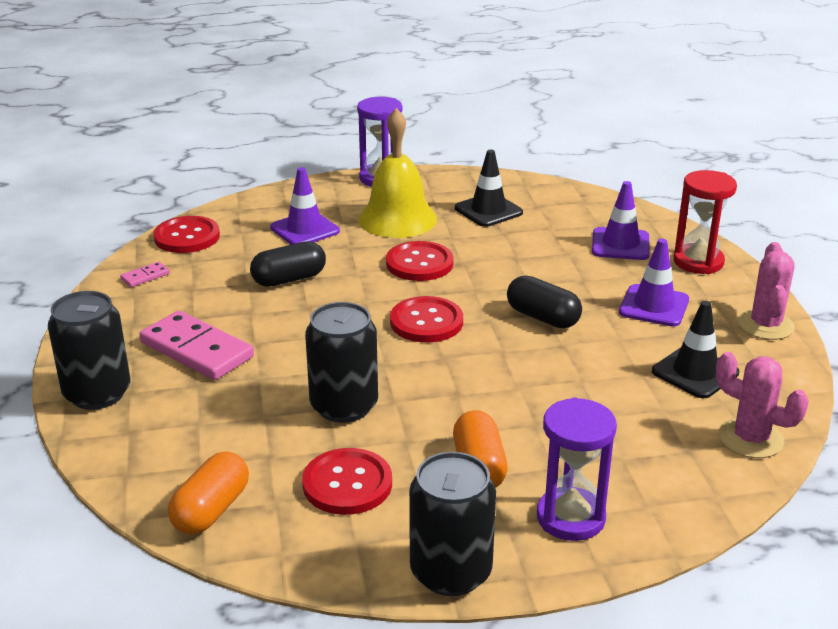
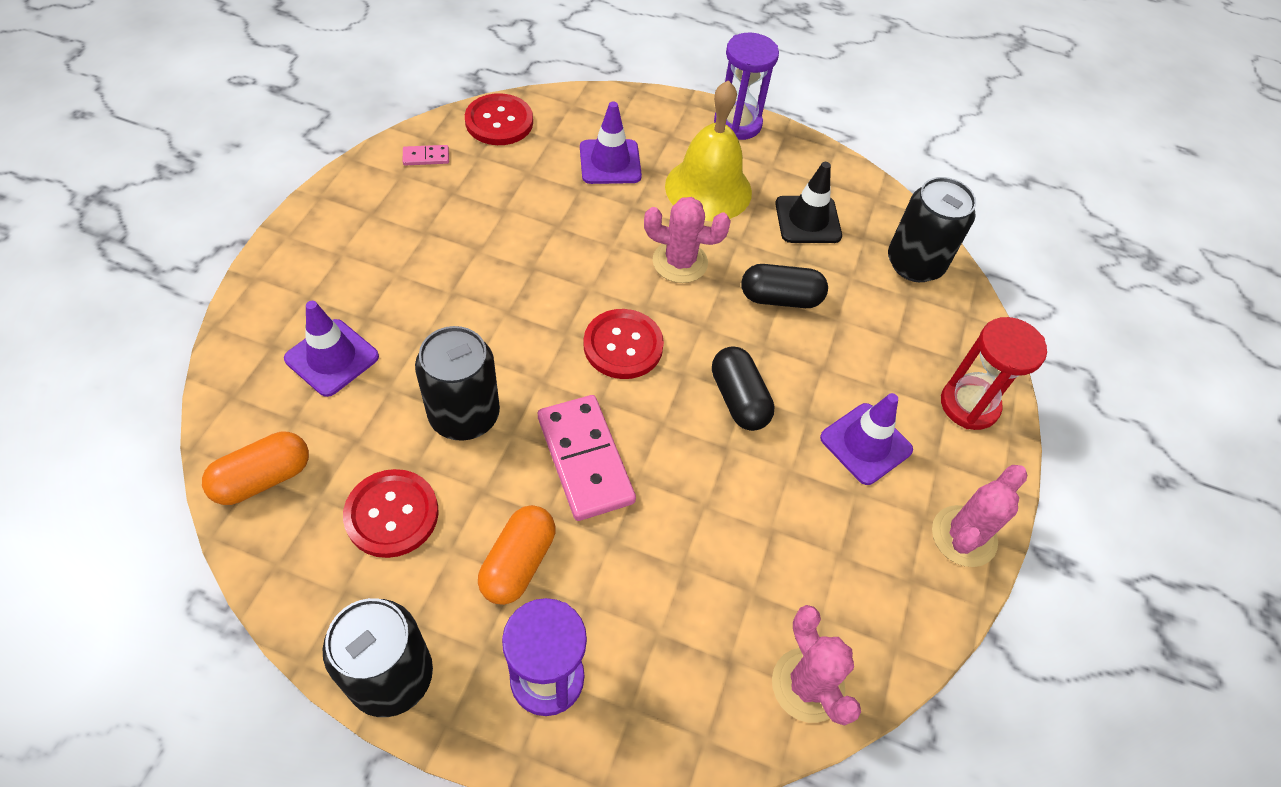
camera: 25 degrees right, 25 degrees up
(97, 393) = (281, 285): black can -> black can (914, 264)
(197, 350) = (398, 274): pink domino -> pink domino (585, 459)
(289, 279) = (544, 223): black capsule -> black capsule (780, 298)
(419, 263) = (680, 262): red button -> pink cactus
(620, 244) = (905, 336): purple traffic cone -> purple traffic cone (332, 358)
(695, 372) = (829, 560): black traffic cone -> none

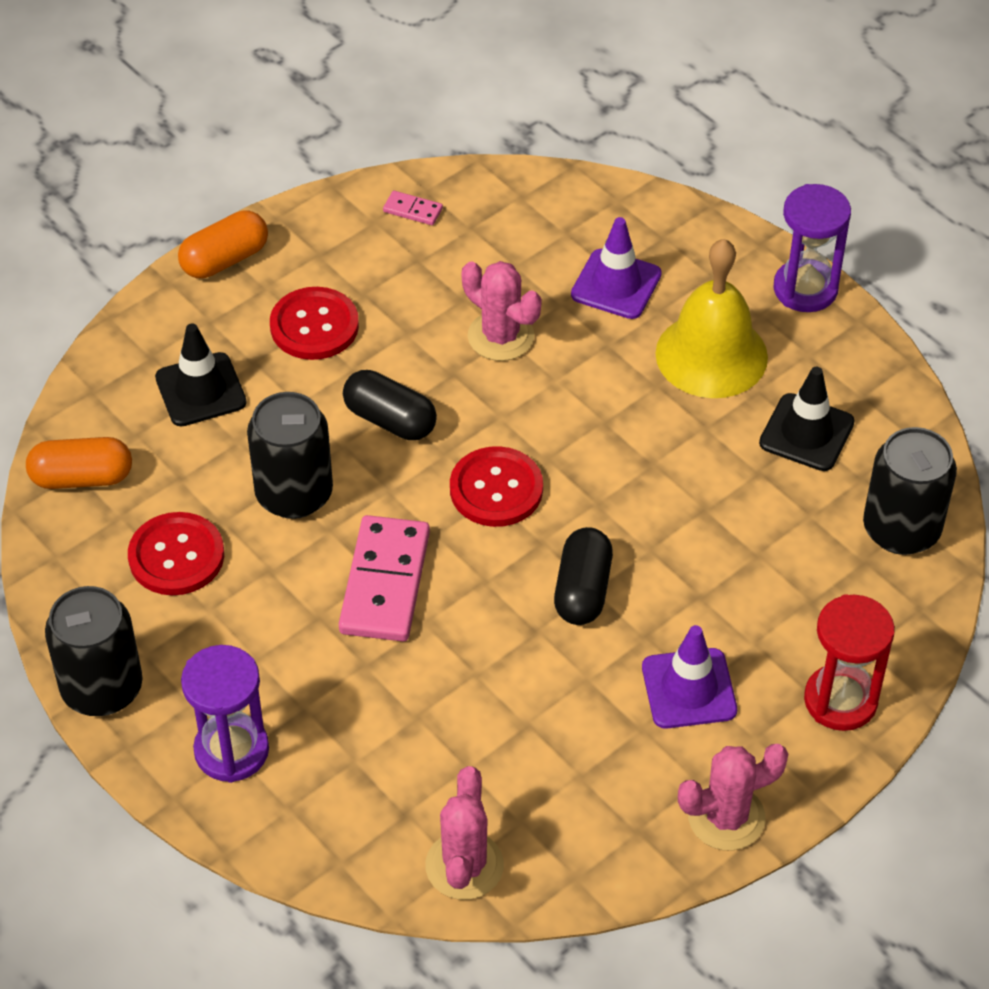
camera: 35 degrees right, 5 degrees down
(332, 358) = (200, 390): purple traffic cone -> black traffic cone
(499, 122) = (518, 194): red button -> red button (314, 326)
(518, 563) = (264, 646): orange capsule -> orange capsule (225, 260)
(680, 262) = (619, 425): pink cactus -> pink cactus (501, 336)
(780, 298) = (706, 506): black capsule -> black capsule (390, 420)

